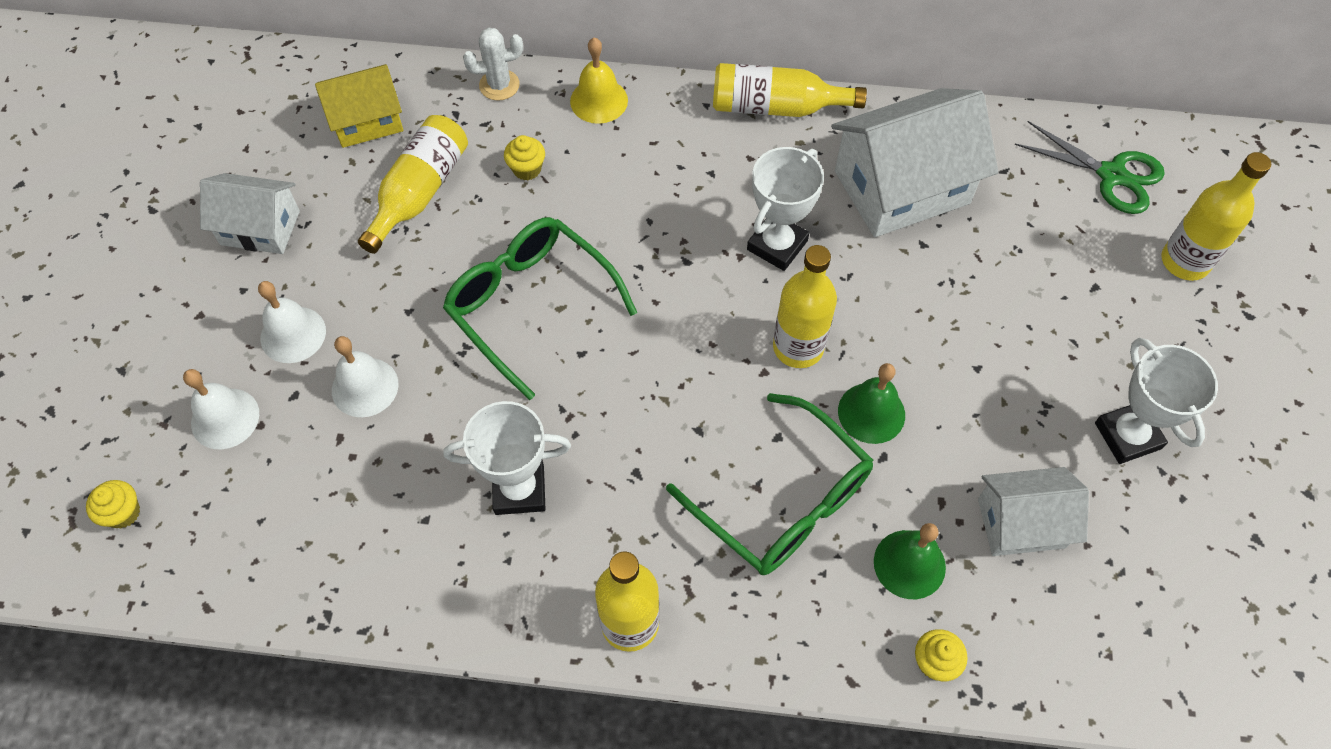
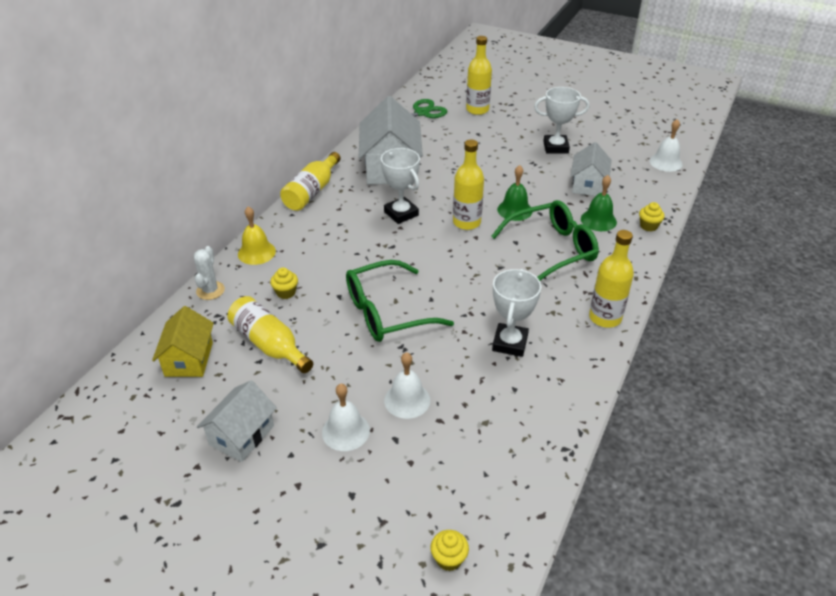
camera: 70 degrees left, 20 degrees down
(225, 418) = (396, 482): white bell -> white bell (665, 162)

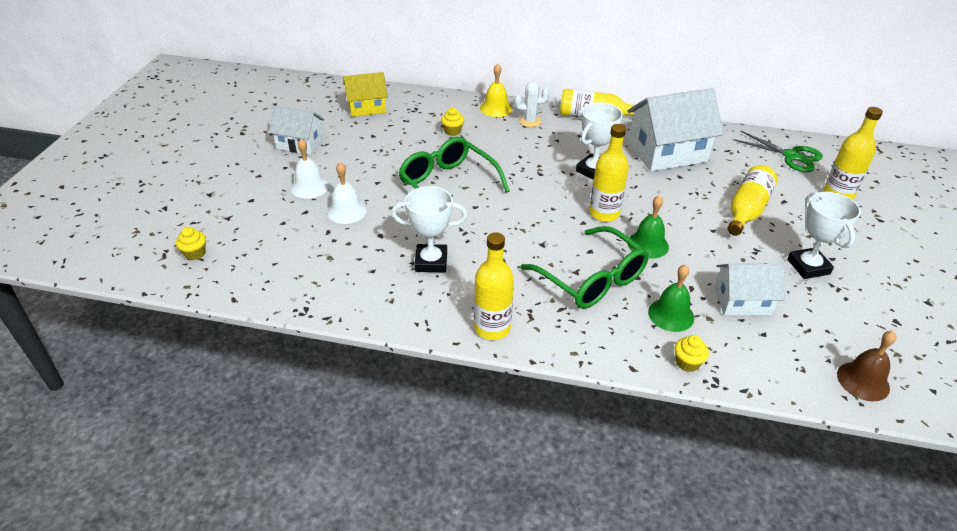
camera: 75 degrees right, 0 degrees up
(210, 290) = (441, 99): white cactus -> white cactus (530, 121)
(269, 344) = (391, 136): yellow bottle -> yellow bottle (747, 210)
(665, 162) = (863, 381): white bell -> brown bell

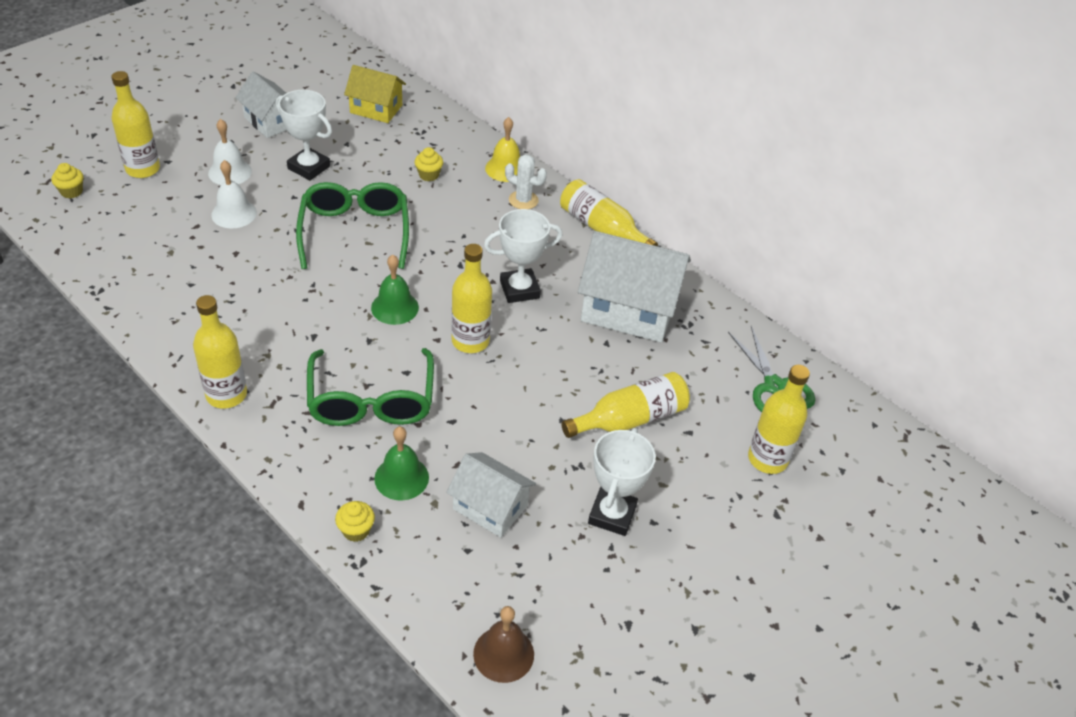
camera: 30 degrees right, 5 degrees up
(237, 213) = (143, 169): none -> yellow bottle
(431, 262) = (249, 303): white trophy -> white trophy (309, 167)
(648, 244) = (472, 397): green bell -> green bell (395, 307)

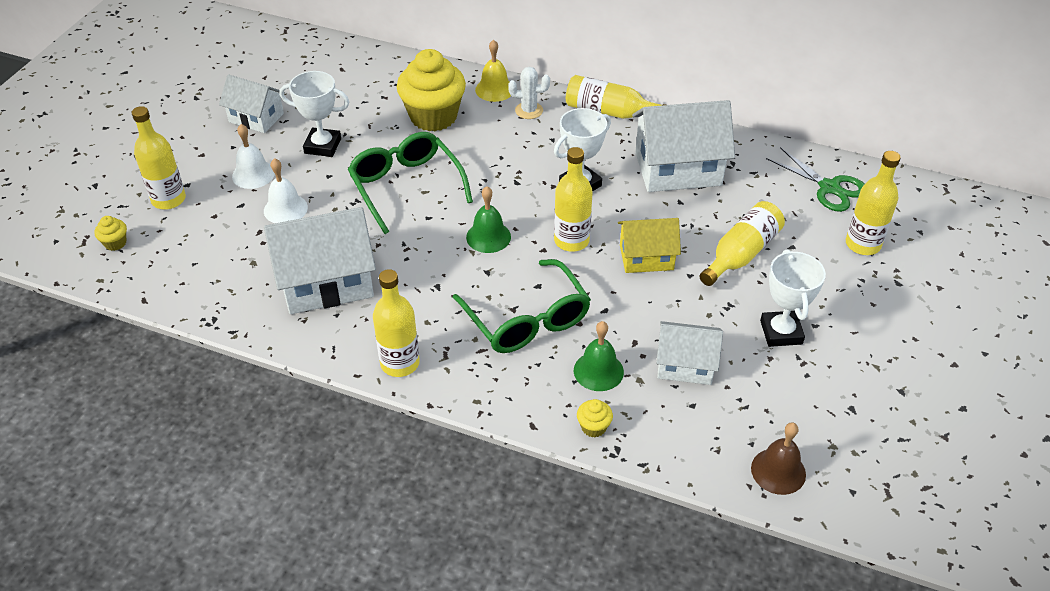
camera: 20 degrees left, 0 degrees up
(219, 293) = (326, 281): none -> white house
(376, 109) = (344, 75): yellow house -> yellow house (646, 257)
(429, 175) = (433, 117): yellow cupcake -> yellow cupcake, size x2.46

